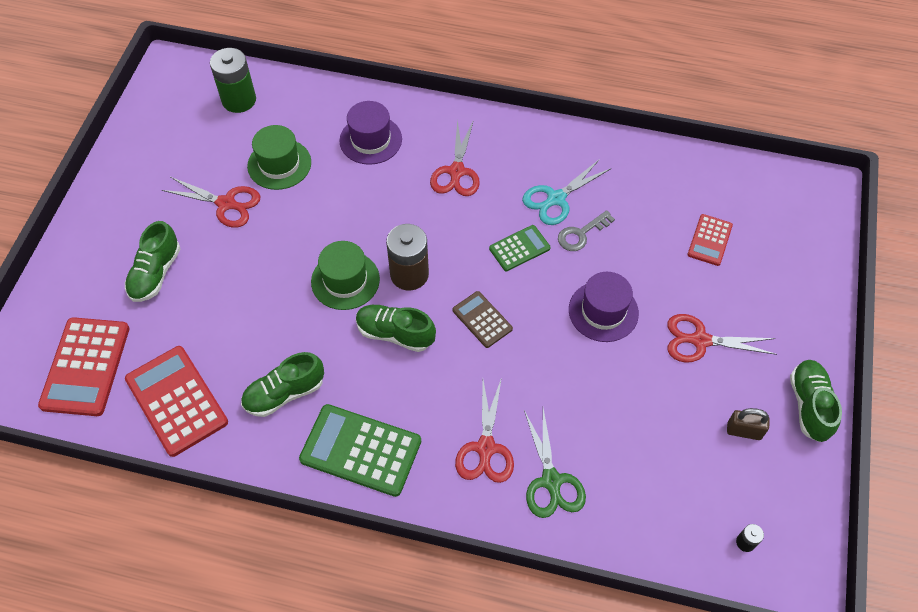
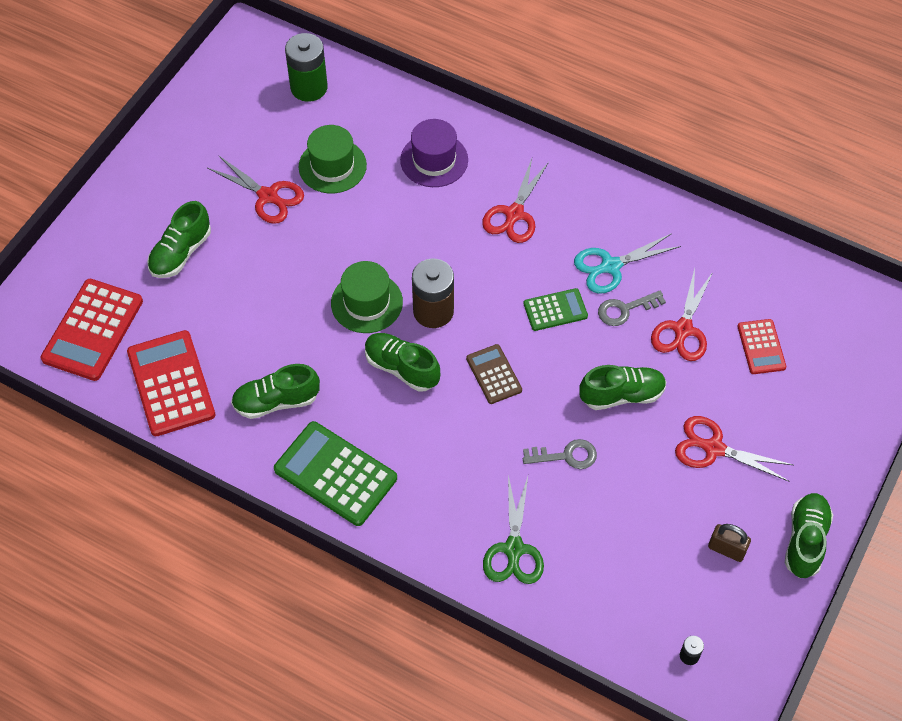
camera: 15 degrees right, 0 degrees up
(485, 448) = (458, 502): red scissors -> red scissors (683, 329)
(571, 379) = (566, 456): none -> grey key
(603, 311) = (622, 395): purple hat -> green shoe
(709, 240) = (761, 347): red calculator -> red calculator turned 45 degrees counterclockwise

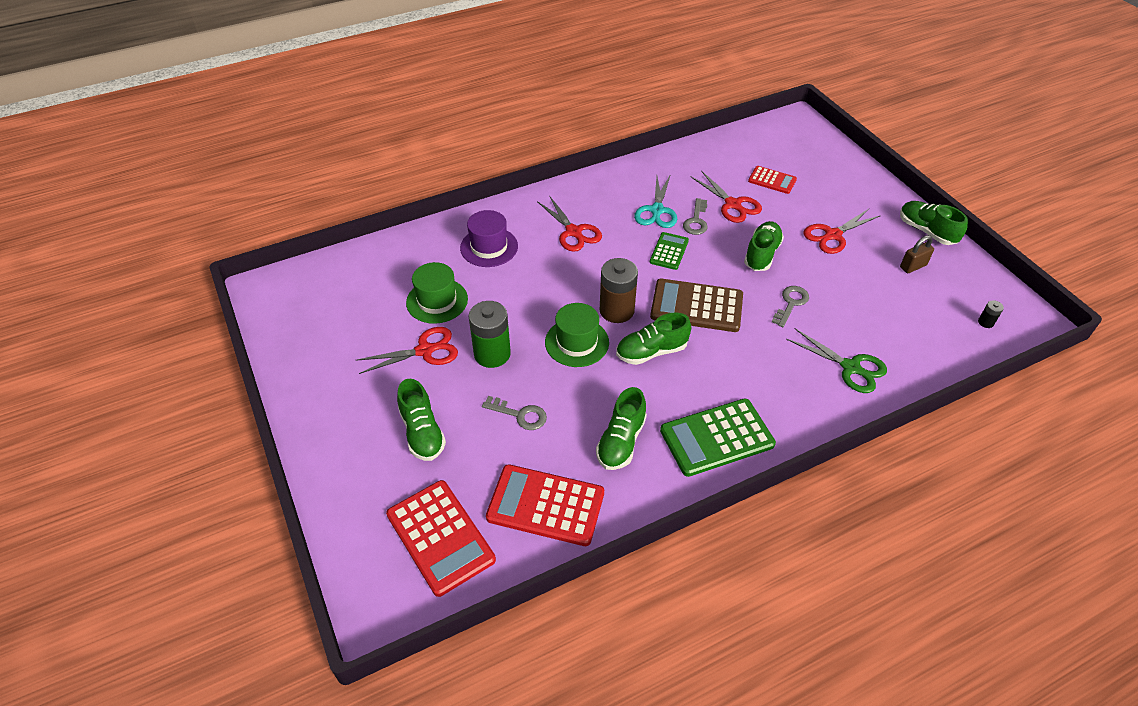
camera: 55 degrees left, 10 degrees down
(250, 309) = (520, 415): none -> grey key
(309, 87) = (352, 278): green battery -> green battery (492, 354)
(494, 374) = (696, 306): brown calculator -> brown calculator, size x1.77

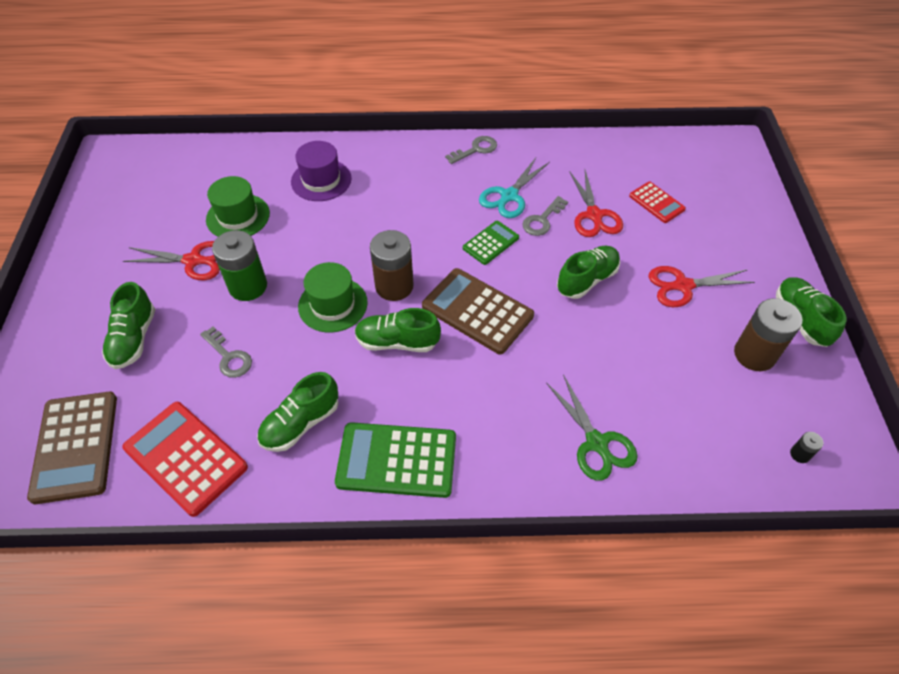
camera: 25 degrees right, 5 degrees up
(440, 537) = (75, 446): red calculator -> brown calculator
(573, 232) = (410, 191): red scissors -> none
(791, 304) = (580, 345): grey key -> grey key (475, 150)
(913, 266) = (754, 354): brown padlock -> brown battery

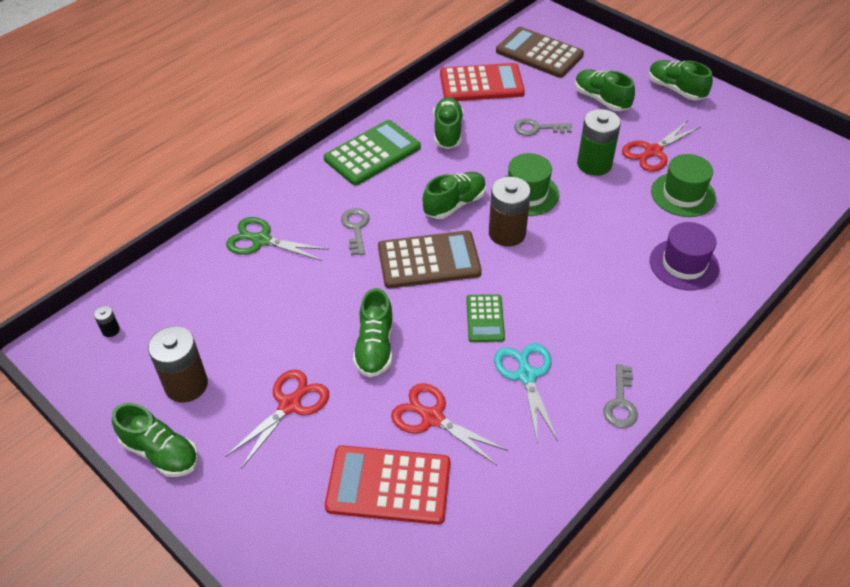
camera: 135 degrees right, 5 degrees down
(70, 295) = (675, 89): none -> green shoe
(542, 220) = (470, 374): grey key -> grey key (356, 228)
(656, 203) = (388, 485): red calculator -> red calculator, size x1.77

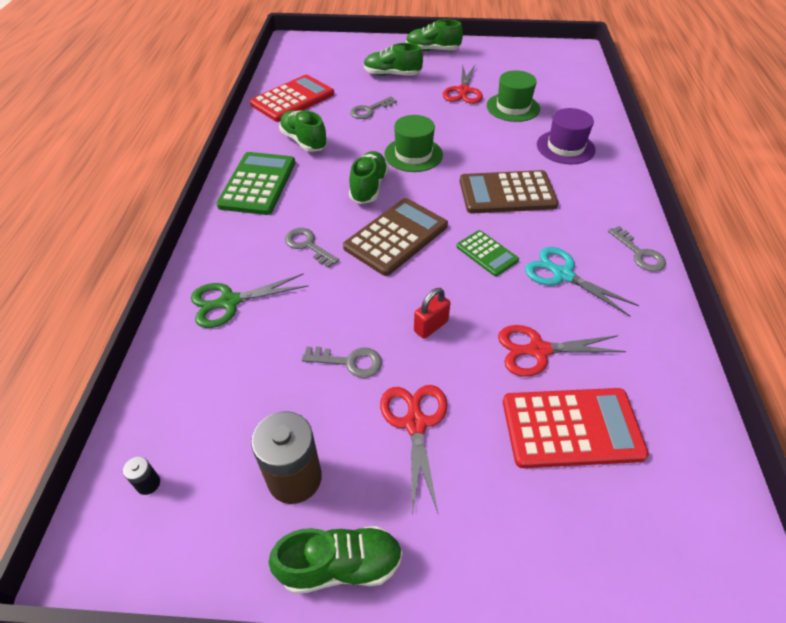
camera: 40 degrees left, 0 degrees up
(293, 334) = (349, 362): none -> grey key
(375, 347) = (431, 326): green shoe -> red padlock
(388, 485) = (571, 428): red calculator -> red calculator turned 150 degrees counterclockwise
(507, 233) = (431, 187): brown battery -> none
(539, 53) = (314, 64): brown calculator -> brown calculator (507, 193)
(594, 164) = (436, 115): green battery -> none

